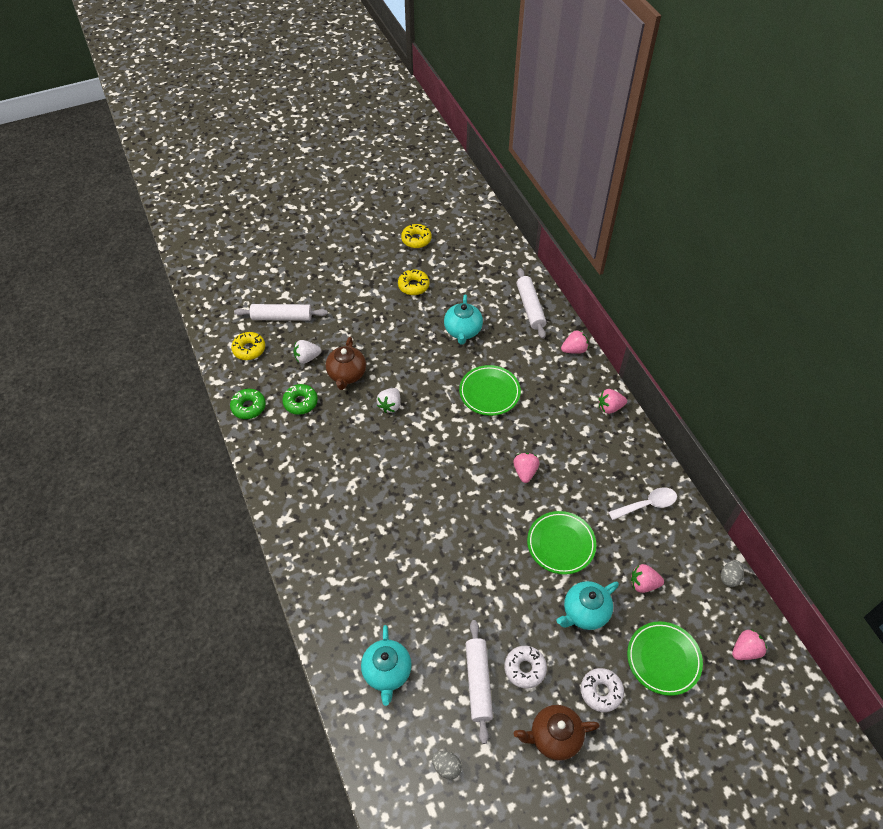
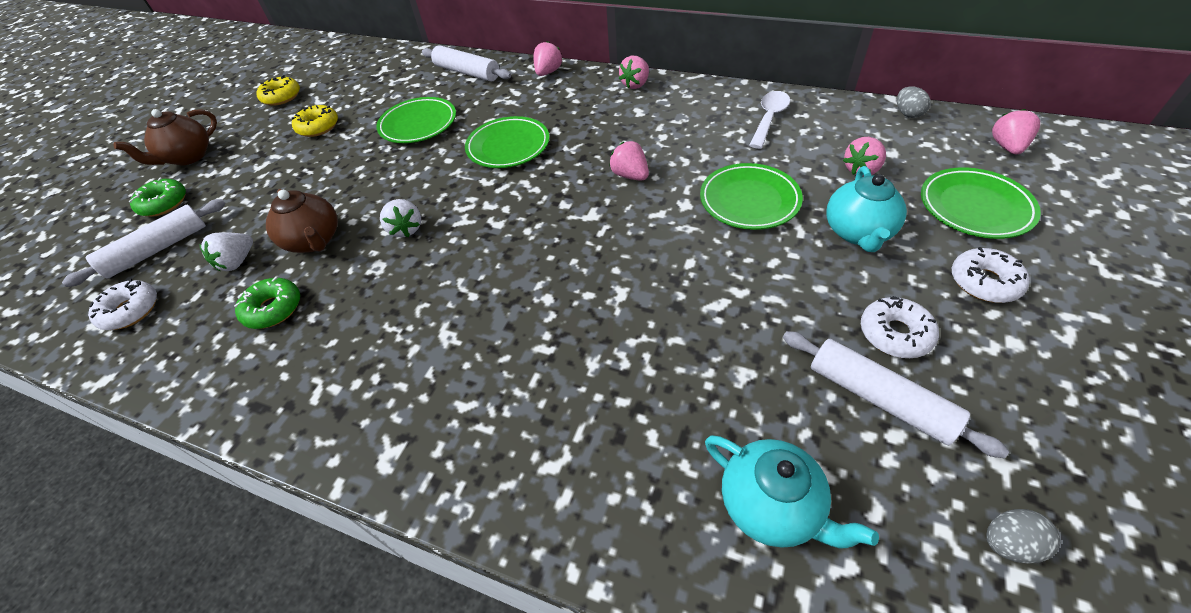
camera: 40 degrees left, 5 degrees down
(248, 407) = (188, 371): green donut -> green donut (164, 203)
(249, 349) = (130, 311): yellow donut -> white donut
(463, 331) = (418, 124): turquoise teapot -> green plate
(554, 737) = (1029, 369): brown teapot -> brown teapot (188, 157)

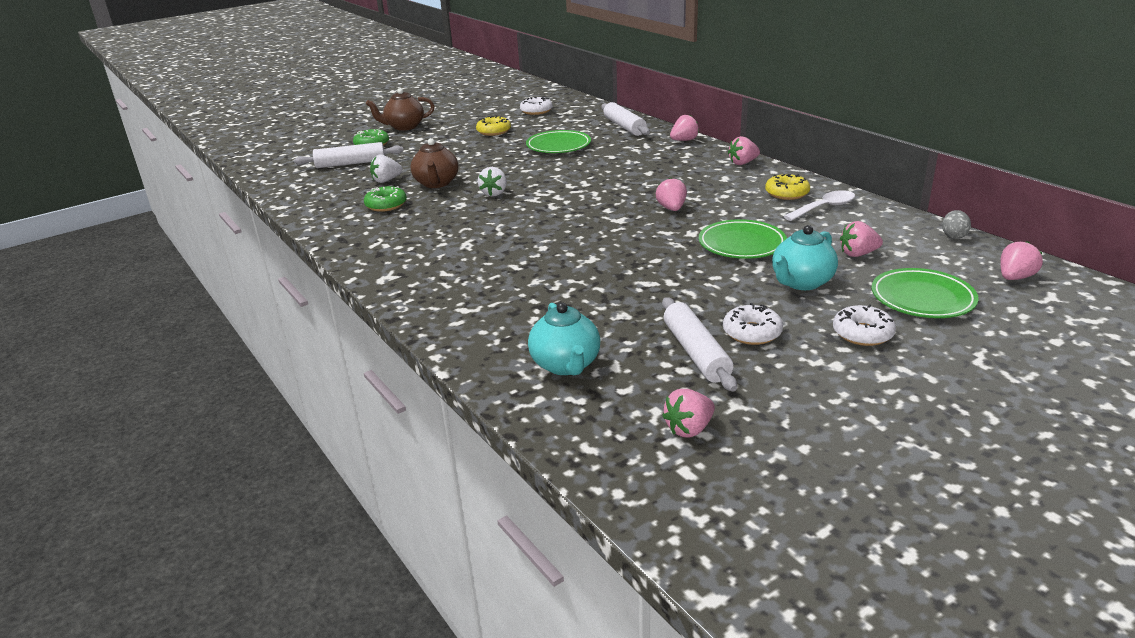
camera: 30 degrees right, 20 degrees down
(130, 311) = (316, 184): white donut -> white donut (536, 111)
(281, 97) = (487, 111): yellow donut -> yellow donut (787, 193)
(508, 147) = (605, 172): green plate -> none
(1009, 543) = (689, 429): grey egg -> pink strawberry

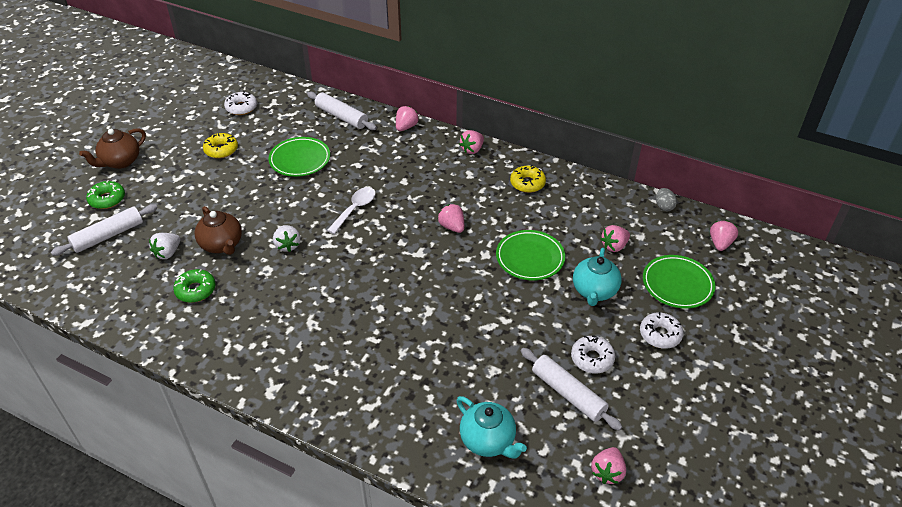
camera: 30 degrees left, 15 degrees up
(824, 208) = (563, 195): white spoon -> white spoon (355, 209)

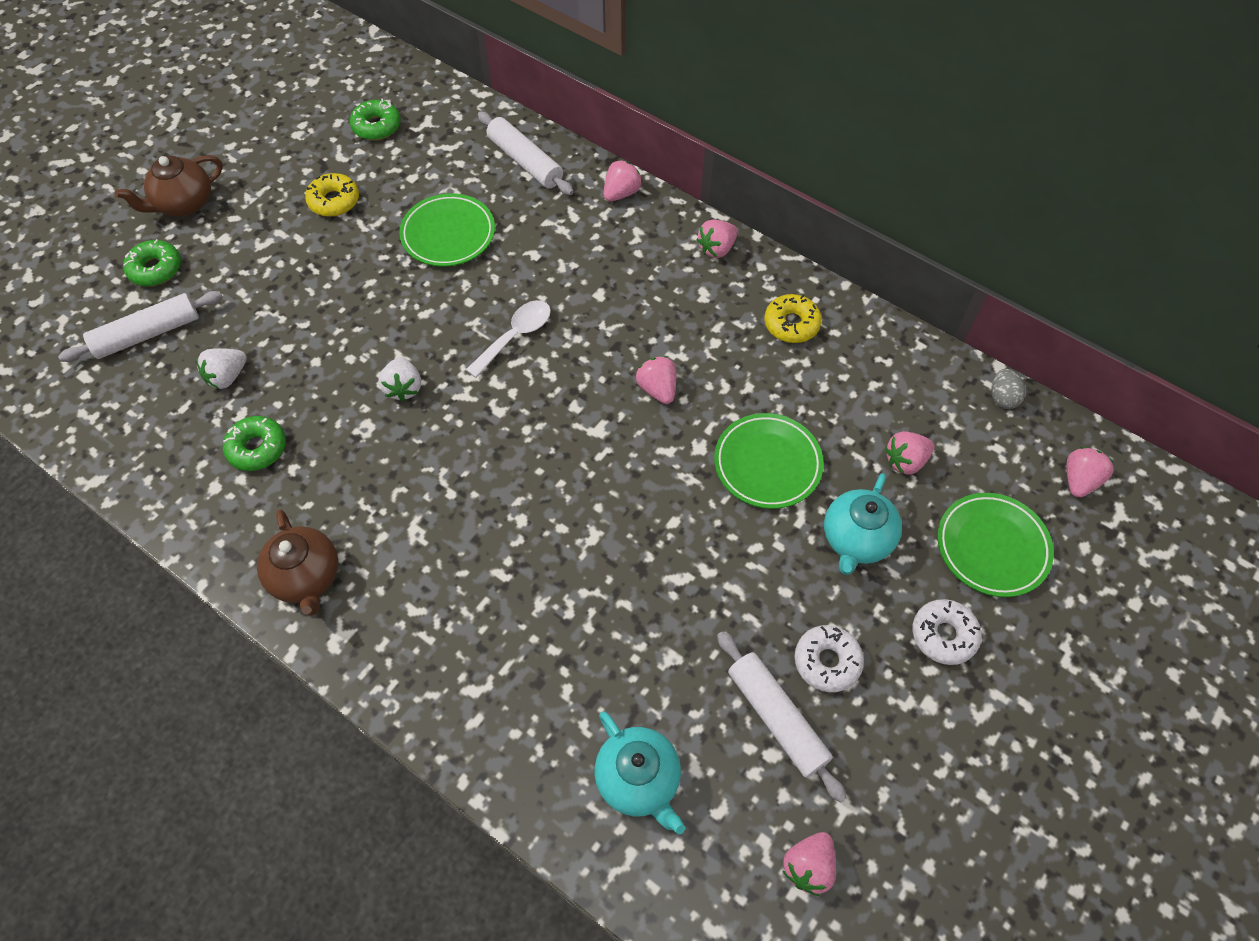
camera: 10 degrees right, 15 degrees up
(222, 245) = (308, 373): brown teapot -> brown teapot (306, 577)
(241, 108) = (377, 126): white donut -> green donut

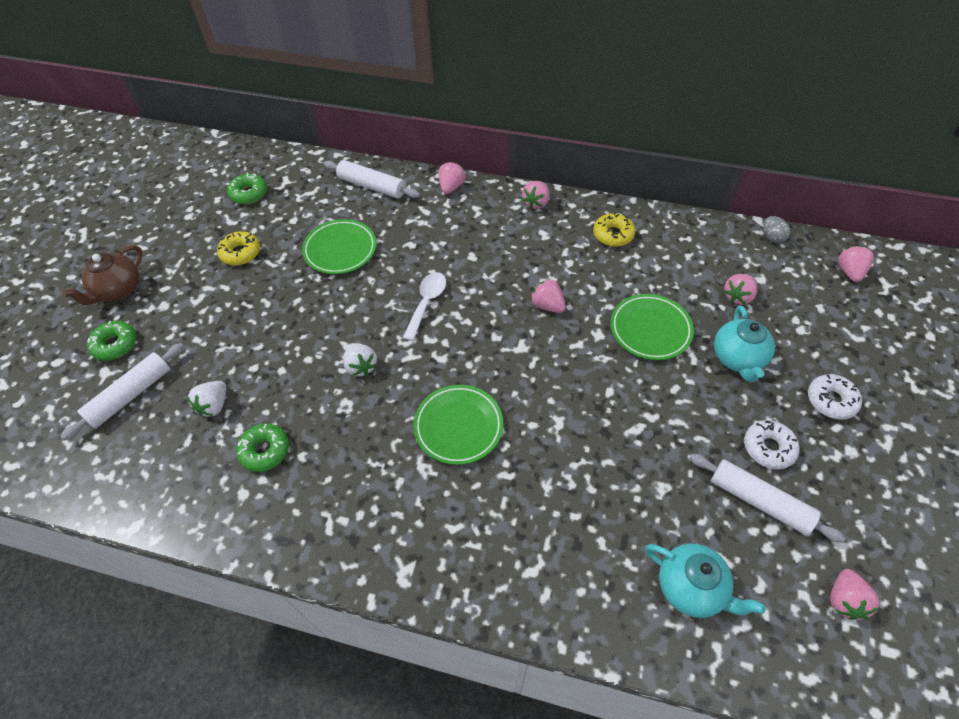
camera: 20 degrees left, 5 degrees down
(306, 577) = (354, 536): brown teapot -> none
(992, 547) = (824, 332): green plate -> green plate (458, 426)

